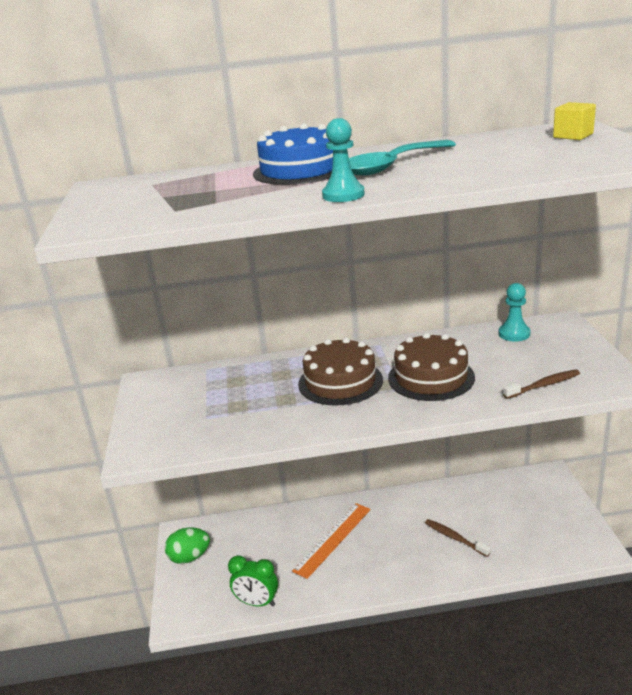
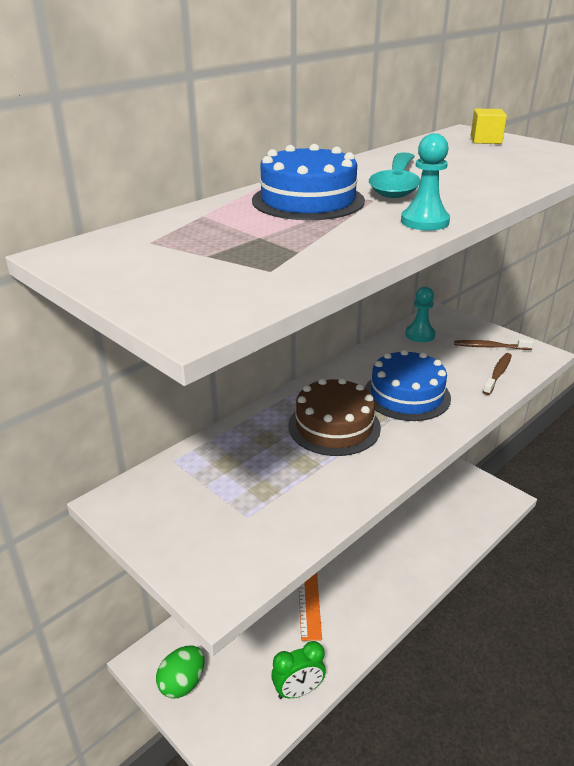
camera: 40 degrees left, 5 degrees up
(431, 377) = (406, 395): brown cake -> blue cake
(455, 538) = (406, 538): brown toothbrush -> brown toothbrush (490, 347)

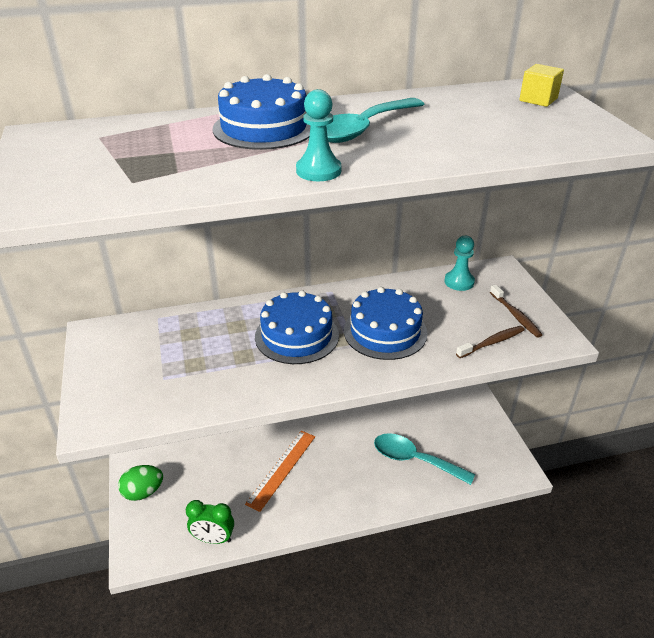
camera: 30 degrees right, 5 degrees up
(334, 426) = (297, 336): brown cake -> blue cake
(417, 525) = (414, 460): none -> turquoise spoon
(490, 347) = (515, 315): brown toothbrush -> brown toothbrush turned 150 degrees counterclockwise

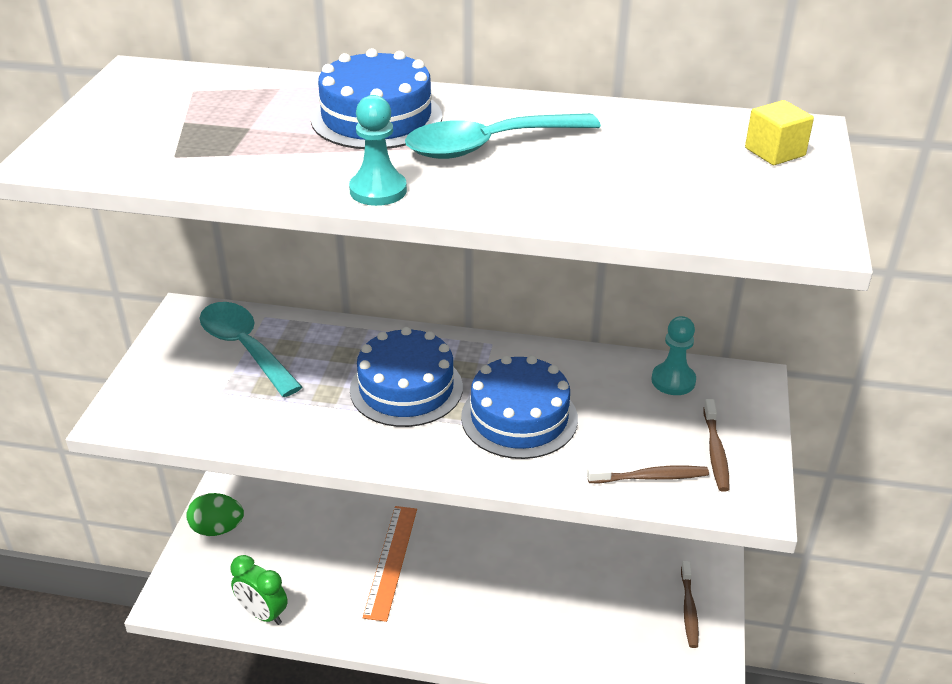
camera: 25 degrees right, 0 degrees up
(281, 469) = (391, 561): orange ruler -> orange ruler turned 45 degrees counterclockwise
(414, 460) = (568, 614): turquoise spoon -> turquoise spoon (244, 347)
(480, 430) = (689, 609): none -> brown toothbrush

